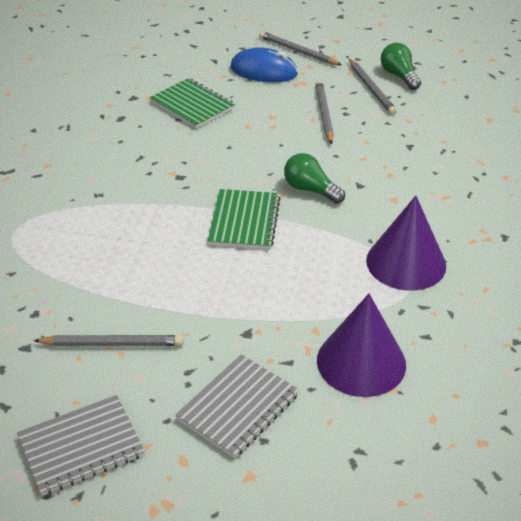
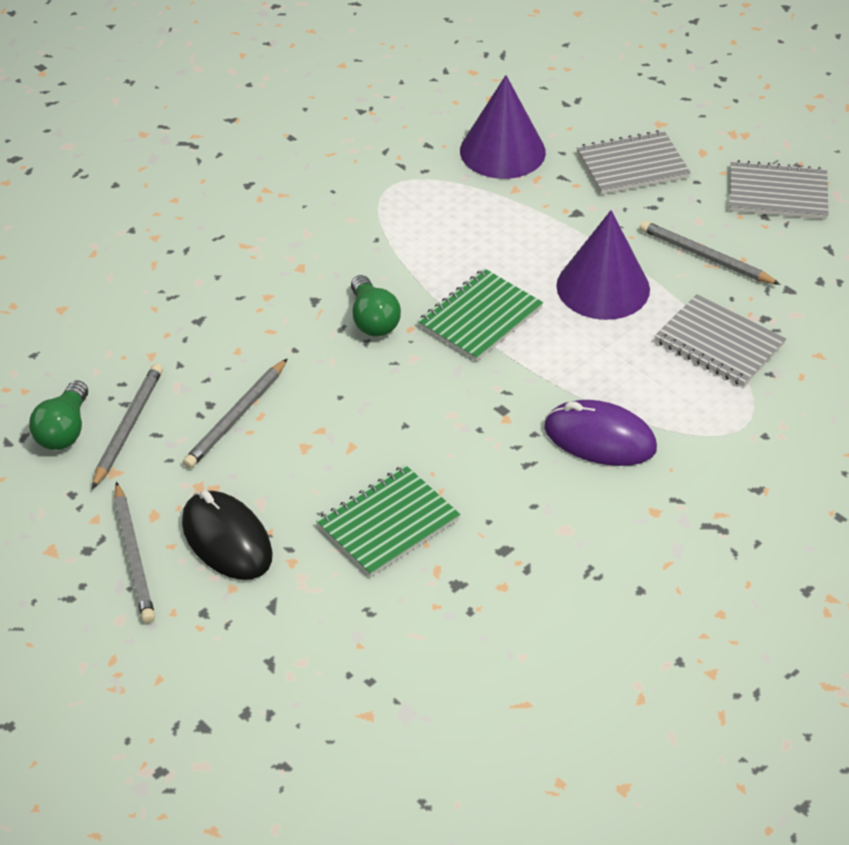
camera: 145 degrees left, 5 degrees up
(61, 278) = (719, 343): none -> grey notebook
(106, 186) = (599, 438): none -> purple mouse
(192, 105) = (388, 523): green notebook -> green notebook turned 60 degrees clockwise
(263, 71) = (227, 540): blue mouse -> black mouse
(406, 263) = (370, 204): purple cone -> purple cone (603, 287)

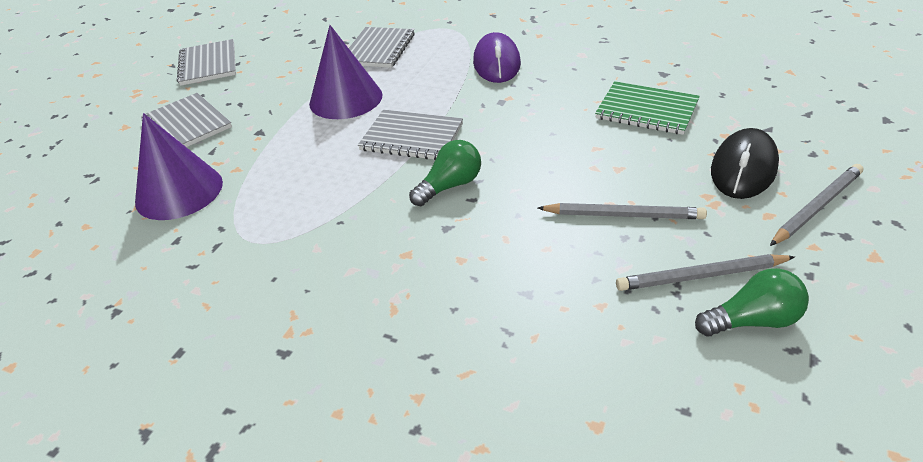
camera: 110 degrees left, 5 degrees down
(480, 317) = (411, 137): green notebook -> grey notebook
(705, 257) = (292, 72): grey pencil -> none

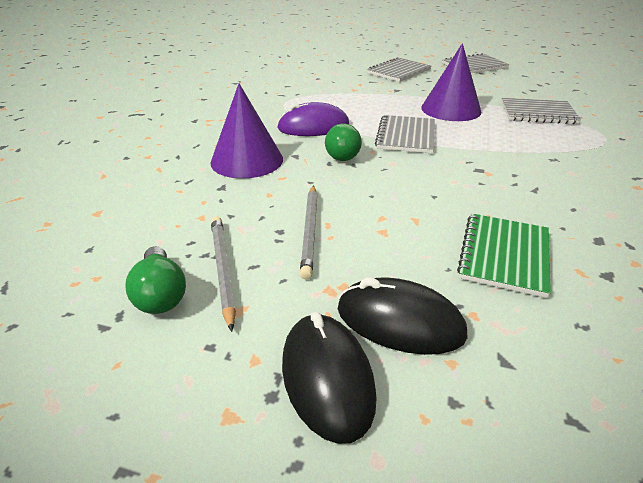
camera: 80 degrees right, 5 degrees down
(179, 192) = (330, 80): purple cone -> purple cone (247, 160)
(450, 186) = (344, 154): green light bulb -> green light bulb turned 60 degrees clockwise
(497, 63) = (551, 165): purple mouse -> purple mouse (313, 127)
(817, 207) = (327, 378): grey pencil -> black mouse

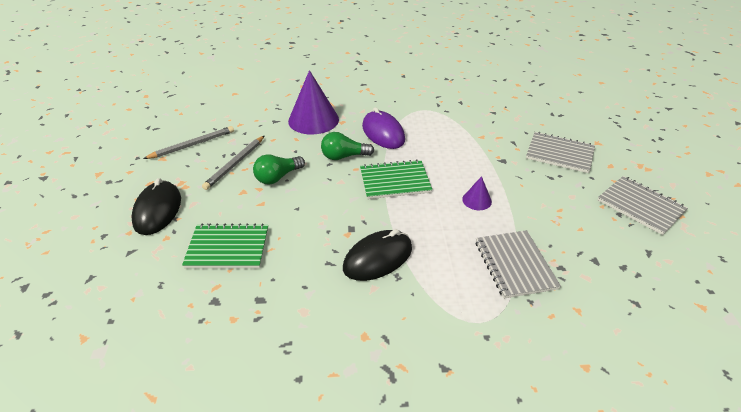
camera: 70 degrees right, 5 degrees up
(160, 294) = (171, 133): green light bulb -> green light bulb (278, 177)
(310, 231) = (235, 164): grey pencil -> grey pencil turned 45 degrees counterclockwise
(327, 378) = (118, 194): black mouse -> black mouse (377, 258)
(406, 136) = (395, 181): grey notebook -> green notebook
(451, 109) = (477, 200): purple cone -> purple cone, size x0.47

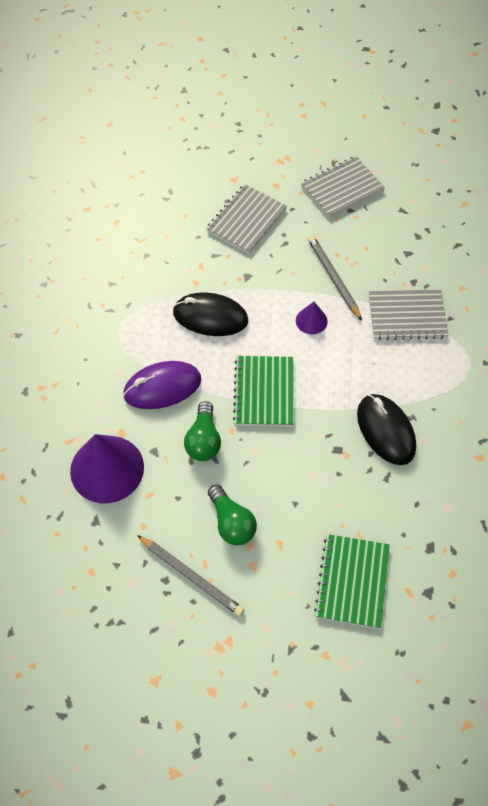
camera: 80 degrees left, 20 degrees up
(157, 210) = (273, 672): black mouse -> black mouse (210, 317)
(192, 145) = (131, 639): grey pencil -> grey pencil (333, 278)

